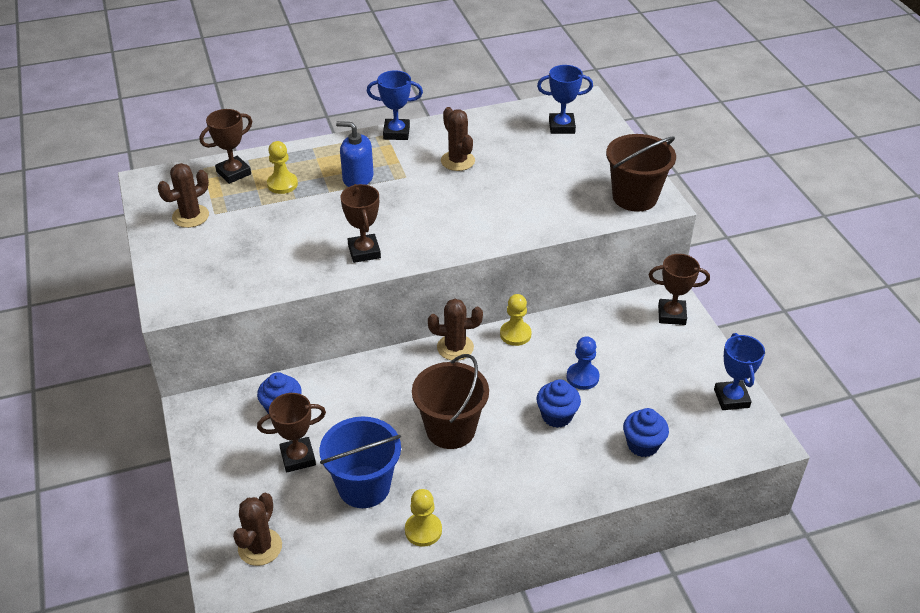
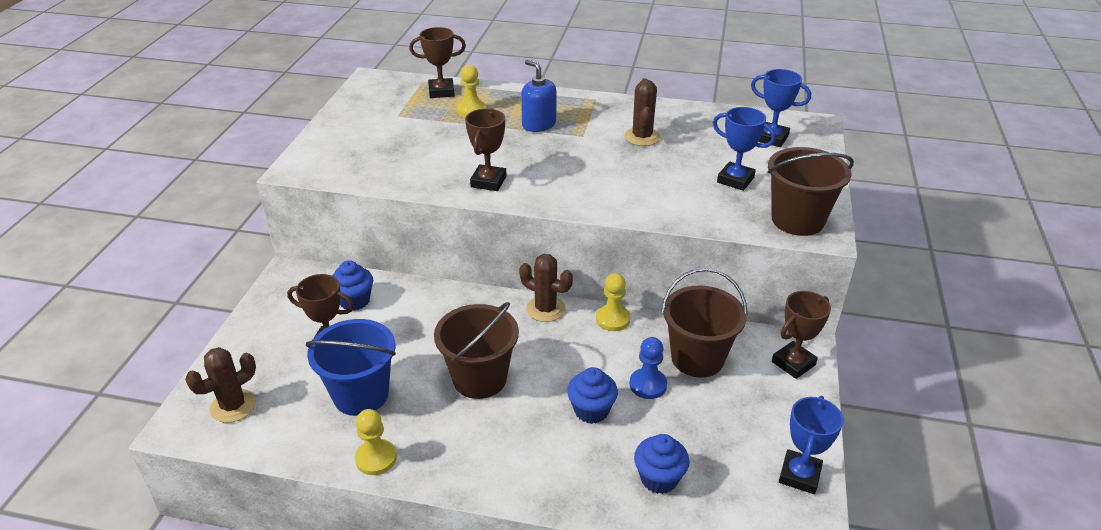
camera: 30 degrees right, 5 degrees down
(190, 216) = (377, 112): brown cactus -> none
(396, 133) = (606, 100): blue trophy -> blue trophy (735, 180)
(602, 340) = (697, 358): none -> brown bucket
(671, 315) = (793, 363): brown trophy -> brown trophy turned 75 degrees counterclockwise

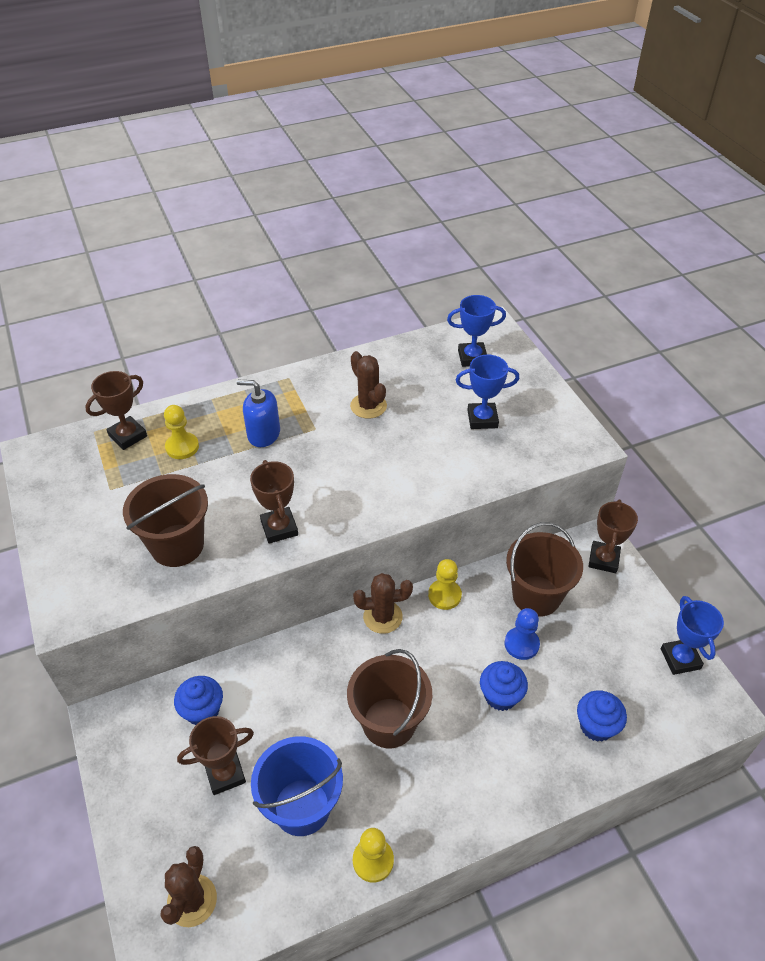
camera: 35 degrees left, 10 degrees up
(797, 220) = (560, 439): brown bucket -> brown bucket (177, 545)

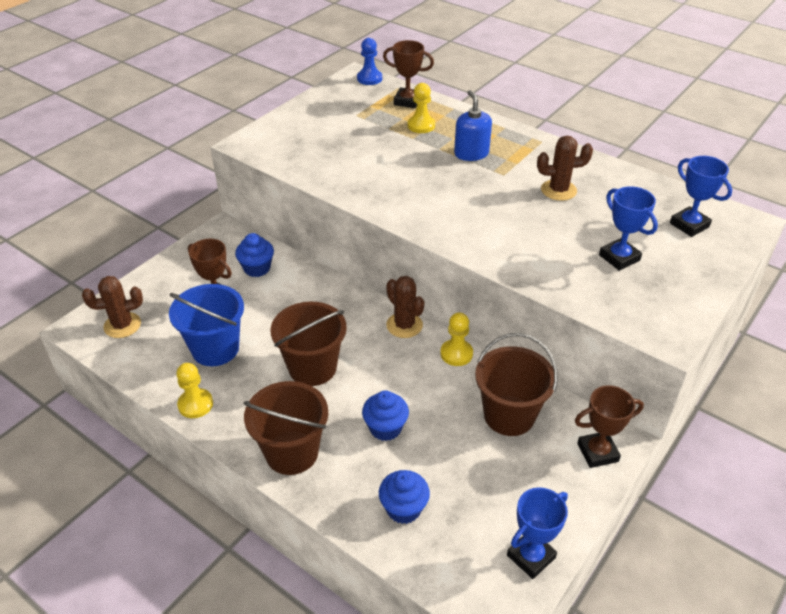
camera: 60 degrees right, 5 degrees down
(177, 545) = (334, 160): brown bucket -> brown bucket (292, 452)
(279, 528) = (390, 196): brown trophy -> none
(368, 406) = (558, 190): brown cactus -> brown cactus turned 60 degrees clockwise
(521, 644) = (448, 423): blue pawn -> blue pawn (369, 78)

